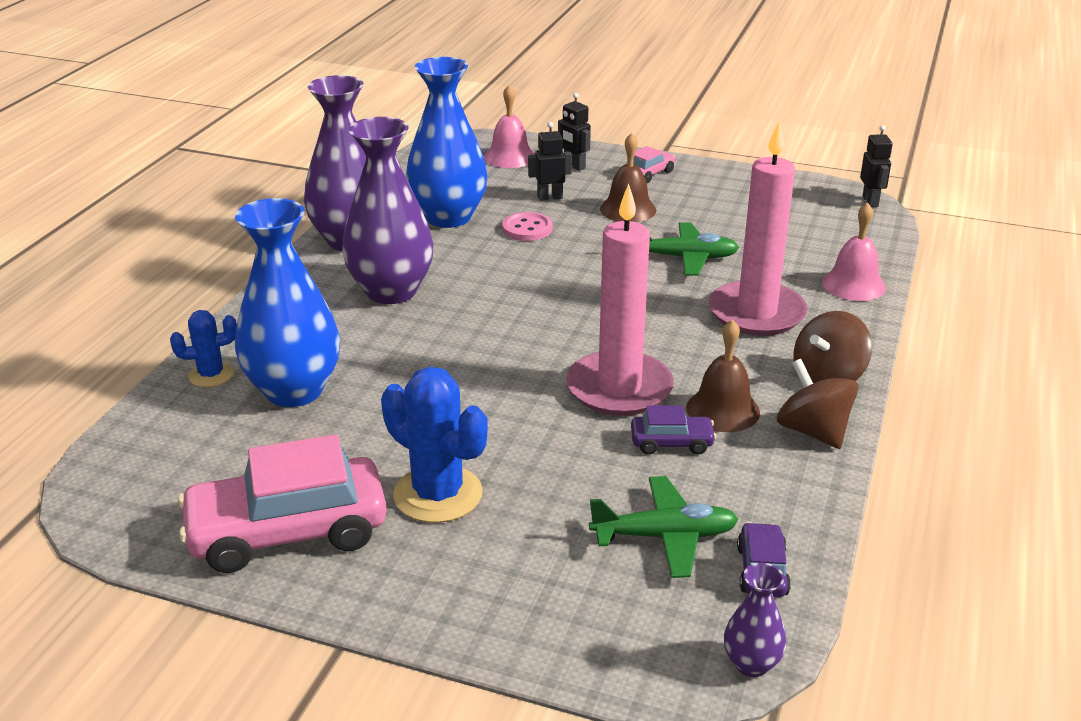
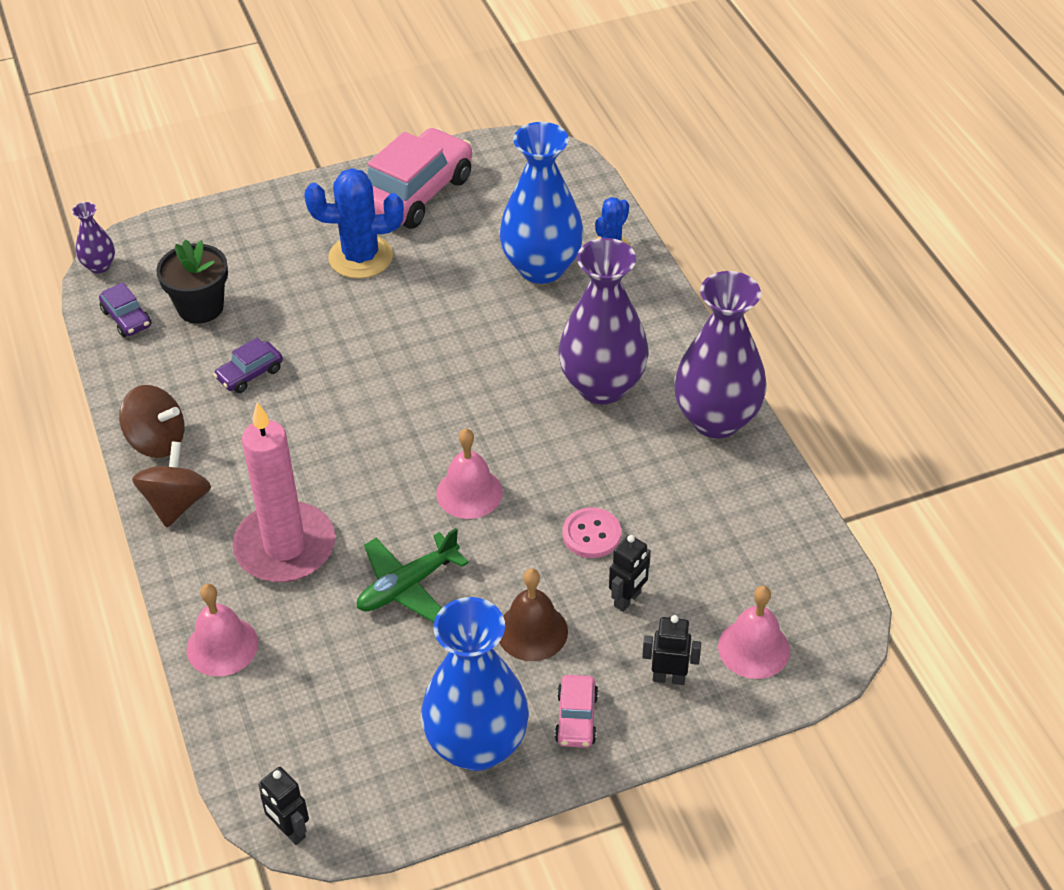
camera: 140 degrees right, 15 degrees up
(448, 217) = (680, 504): blue vase -> blue vase (476, 745)
(579, 281) = (469, 493): none -> pink bell
(619, 388) = (327, 398): pink candle -> none
(664, 536) = (200, 307): green plane -> black flower pot
(723, 410) = (236, 423): brown bell -> none

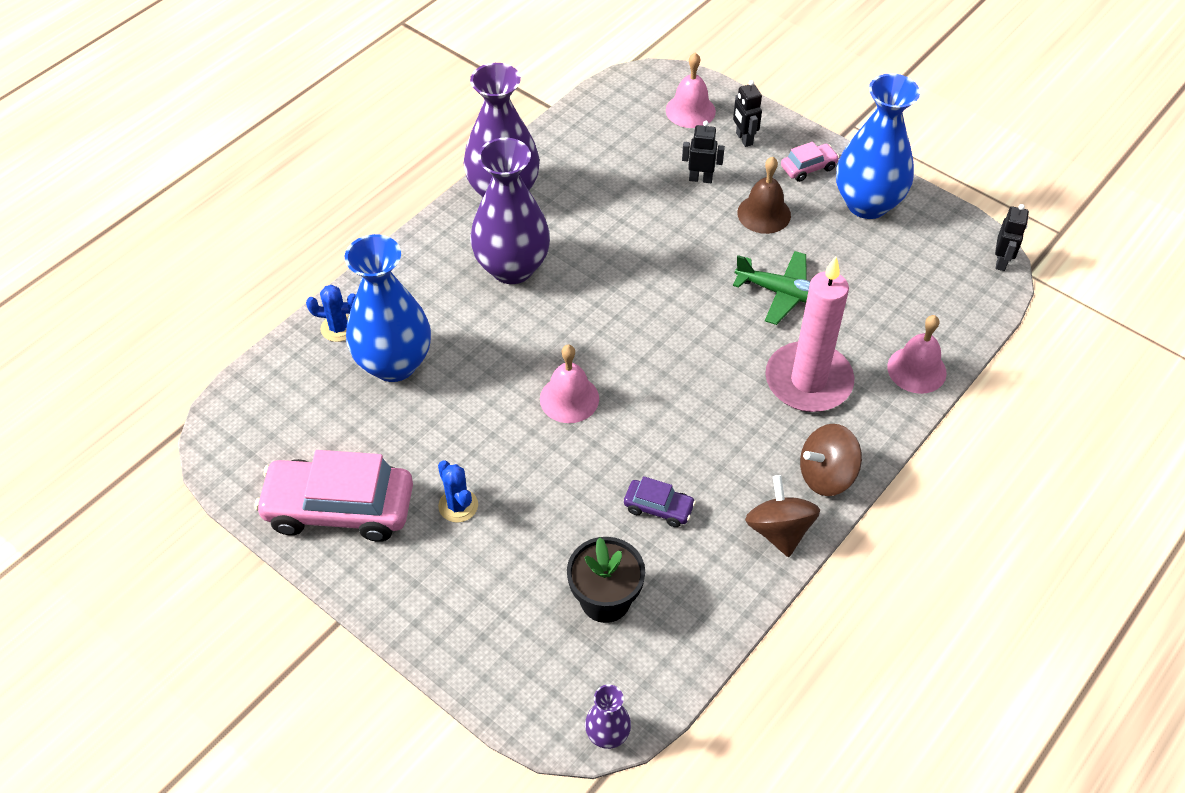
camera: 120 degrees left, 5 degrees up
(127, 318) = (660, 655): purple car -> none
(360, 257) = (458, 505): blue cactus -> blue cactus, size x0.57
(469, 493) = (674, 298): pink bell -> pink bell (569, 398)
(591, 534) = (661, 217): pink button -> none

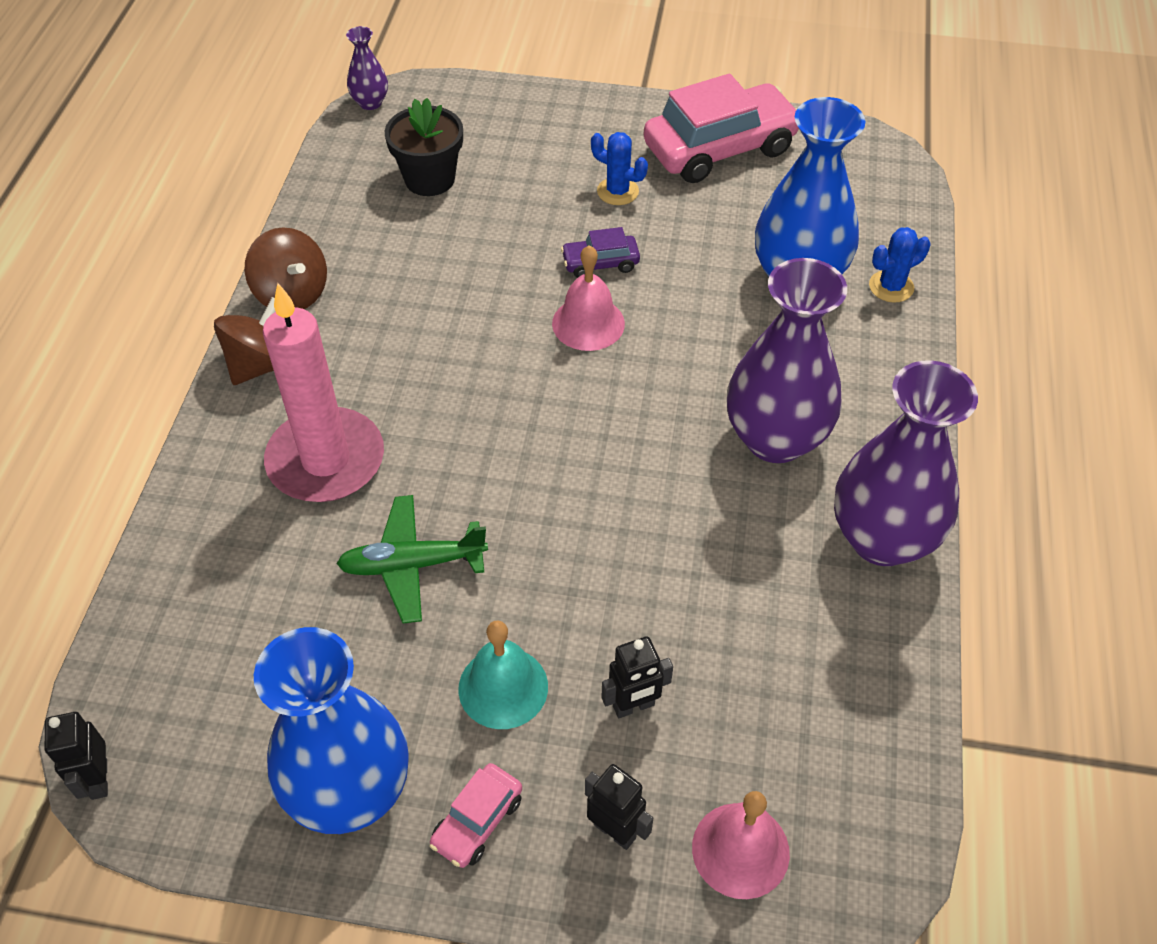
camera: 150 degrees right, 0 degrees up
(658, 508) = (425, 265): purple car -> purple car (600, 263)
(764, 214) = (503, 687): brown bell -> turquoise bell
(916, 369) = (190, 536): pink bell -> none

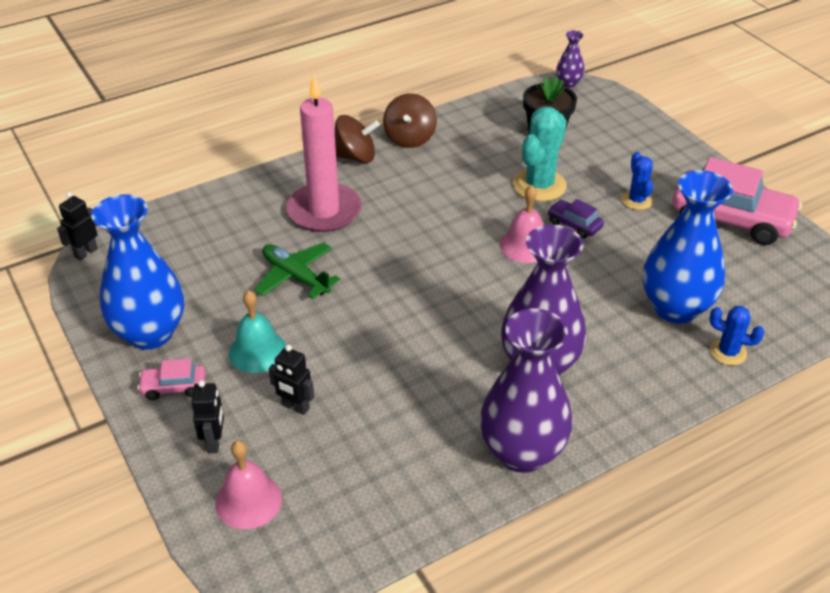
camera: 50 degrees right, 10 degrees down
(507, 245) = (539, 185): none -> turquoise cactus

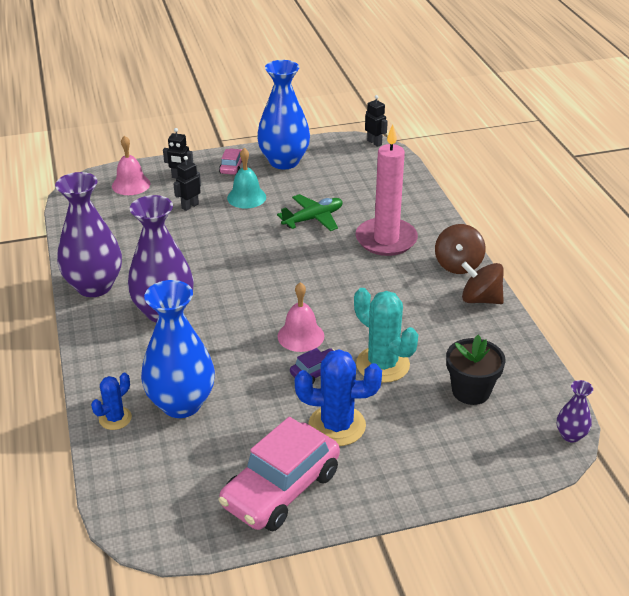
camera: 105 degrees right, 5 degrees down
(636, 200) = (337, 425): blue cactus -> blue cactus, size x1.75

